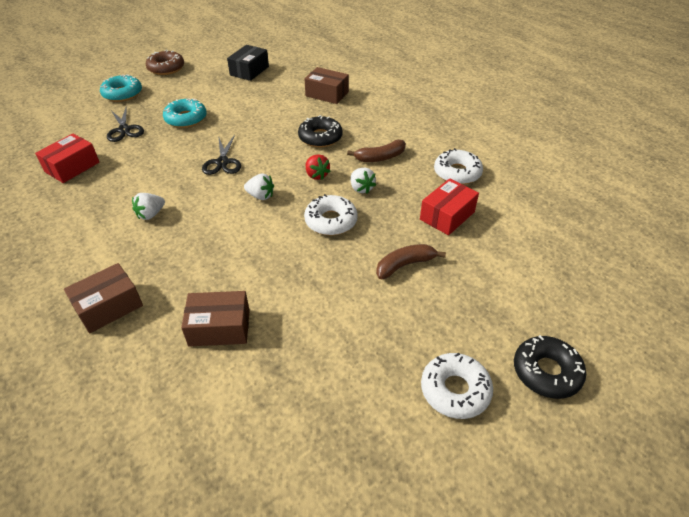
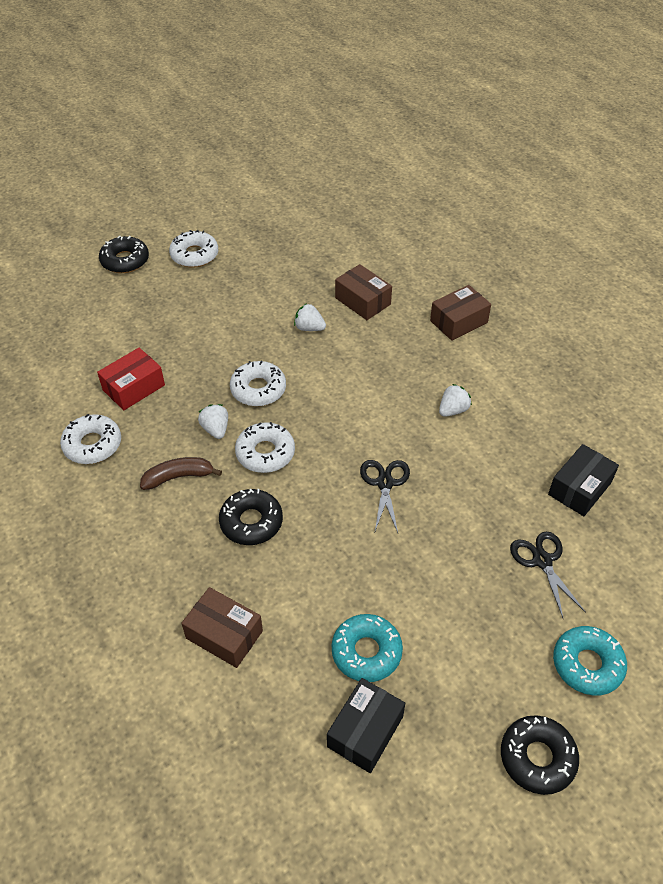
camera: 175 degrees left, 5 degrees up
(72, 167) = (579, 488): red box -> black box
(166, 68) = (537, 758): brown donut -> black donut
(186, 119) = (455, 581): turquoise donut -> turquoise donut (366, 652)
(219, 327) = (362, 301): brown box -> brown box turned 45 degrees clockwise
(260, 196) = (333, 426): white strawberry -> white strawberry (309, 328)
(316, 175) = (265, 453): red strawberry -> white donut
(405, 265) = (197, 340): brown banana -> none

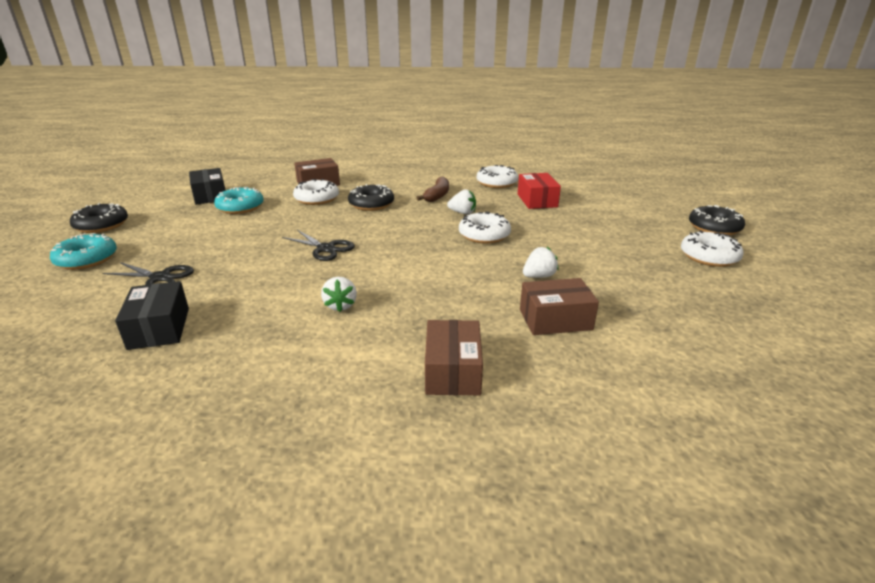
camera: 125 degrees right, 20 degrees down
(265, 453) = (418, 221): white donut -> white donut (317, 198)

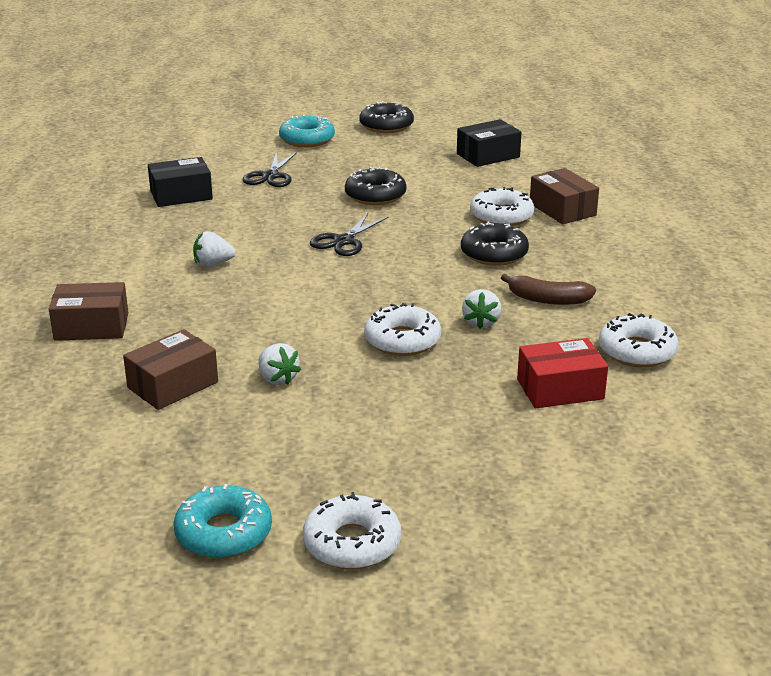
camera: 85 degrees right, 0 degrees up
(240, 207) = (456, 178): turquoise donut -> turquoise donut (224, 533)
(555, 319) = (173, 385): brown box -> brown box turned 60 degrees clockwise
(714, 227) = (484, 580): black donut -> black donut (375, 195)

